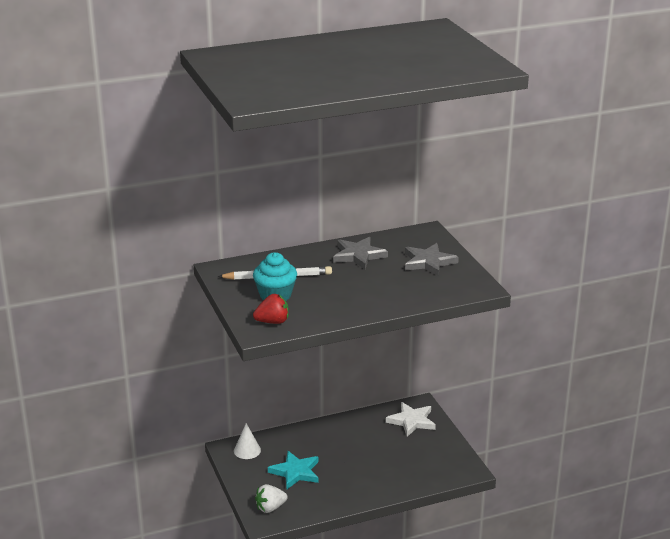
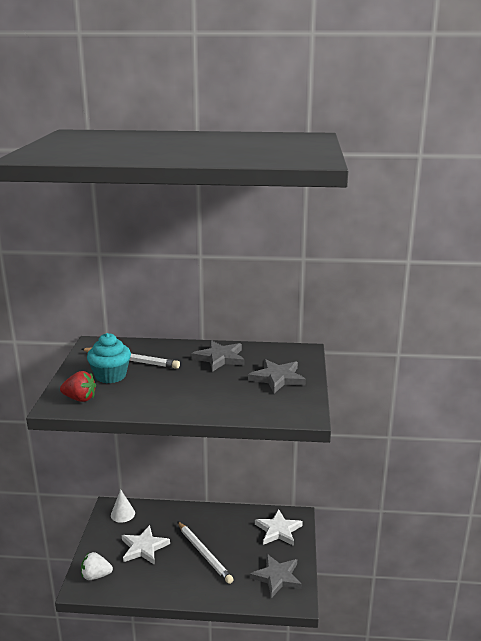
camera: 25 degrees right, 5 degrees down
(295, 472) = (144, 547): turquoise star -> white star
(358, 460) = (204, 554): none -> white pencil
(439, 458) = (277, 577): none -> grey star

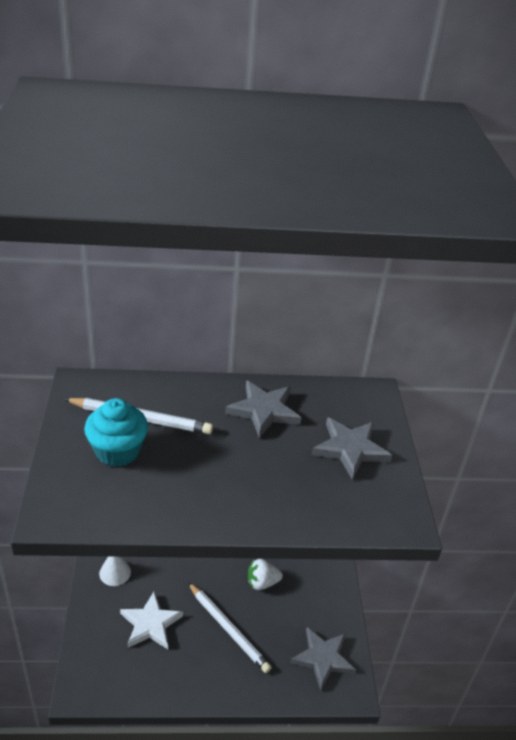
camera: 10 degrees left, 15 degrees up
(80, 399) = (83, 501): red strawberry -> none
(96, 575) = (95, 672): white strawberry -> white strawberry (262, 582)
(278, 530) = (315, 587): white star -> none

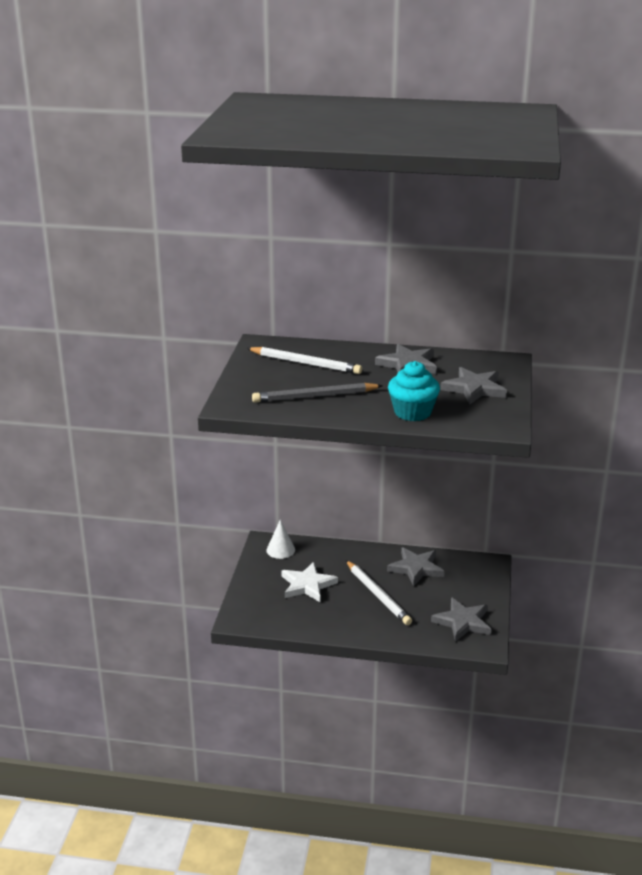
camera: 15 degrees right, 10 degrees down
(117, 451) = (284, 379): turquoise cupcake -> turquoise cupcake (412, 412)
(161, 483) = (314, 396): none -> grey pencil
(262, 582) = (416, 568): white strawberry -> grey star

